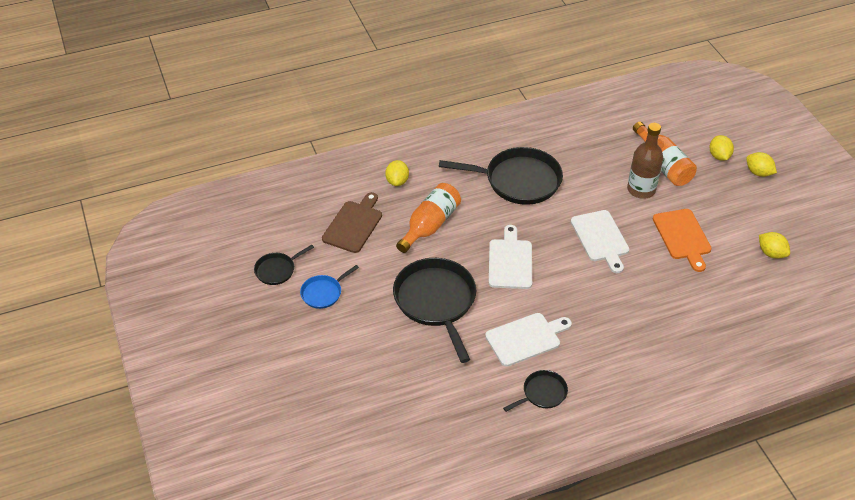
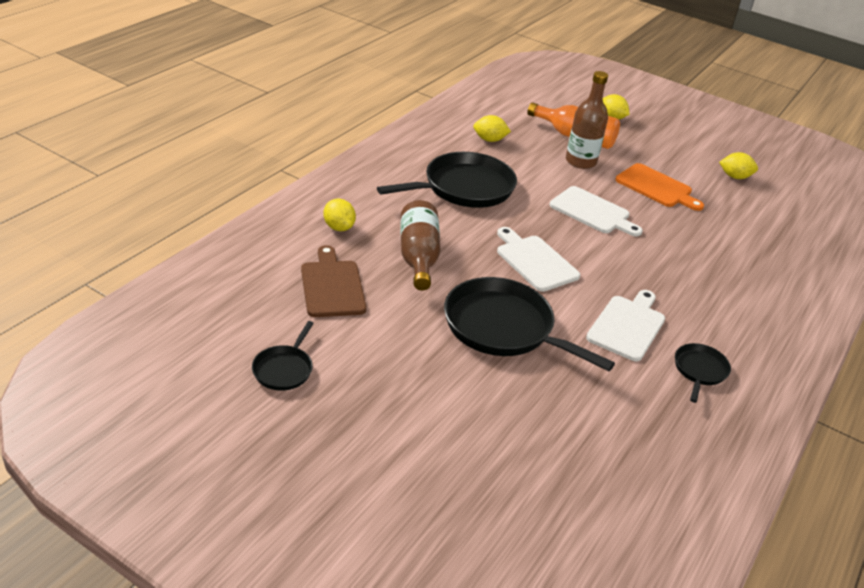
camera: 40 degrees left, 10 degrees down
(323, 293) = (368, 371): blue pan -> none
(430, 225) = (418, 257): orange bottle -> brown bottle
(758, 173) = (655, 121): yellow lemon -> yellow lemon (489, 140)

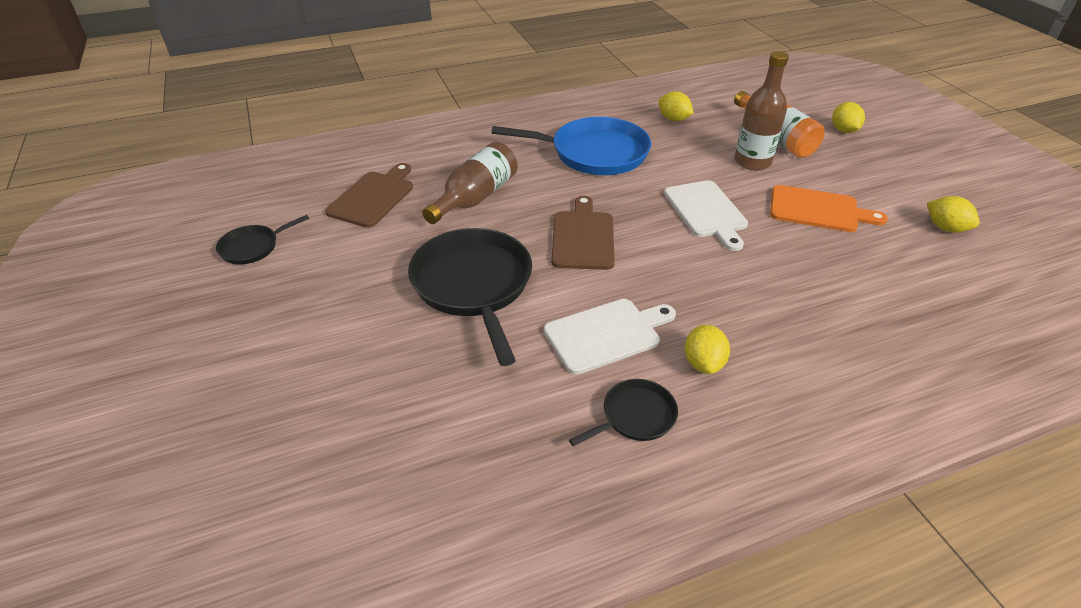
camera: 40 degrees right, 5 degrees up
(339, 227) = (439, 154): yellow lemon -> yellow lemon (703, 363)
(464, 188) = (594, 153): black pan -> blue pan
(534, 261) = (583, 237): white cutting board -> brown cutting board
(656, 187) = (818, 210): orange cutting board -> orange cutting board turned 60 degrees counterclockwise

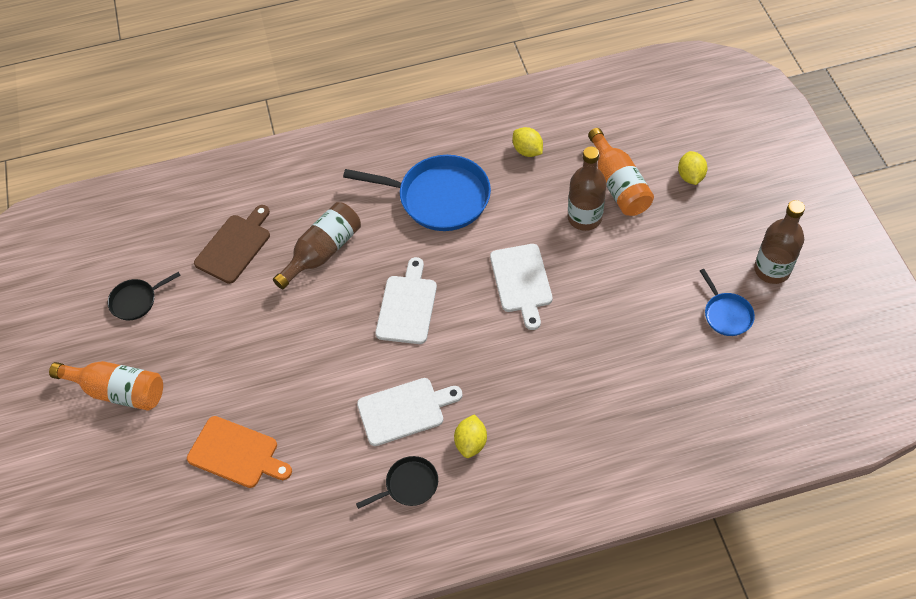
camera: 10 degrees right, 15 degrees up
(221, 335) = (118, 391): none -> orange bottle
(473, 285) = (309, 354): black pan -> none
(583, 237) = (407, 306): brown cutting board -> white cutting board
(818, 210) = (622, 285): orange cutting board -> orange cutting board (236, 453)
(945, 228) = (726, 314): yellow lemon -> blue pan
(969, 192) = (772, 270): none -> brown bottle

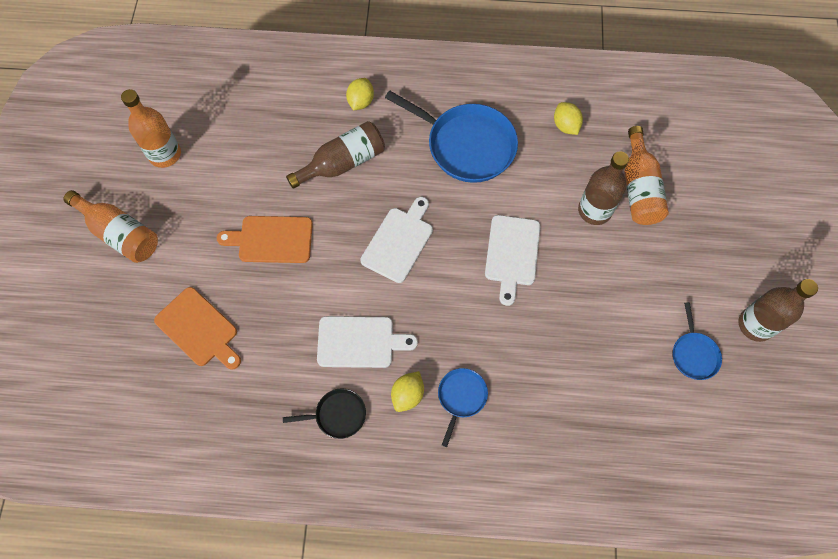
camera: 15 degrees right, 10 degrees up
(136, 301) = (165, 154): black pan -> orange bottle
(235, 246) = (268, 131): brown cutting board -> none
(278, 345) = (272, 239): none -> orange cutting board
(523, 427) = (461, 397): none -> blue pan
(690, 176) = (711, 203): yellow lemon -> yellow lemon (361, 102)

